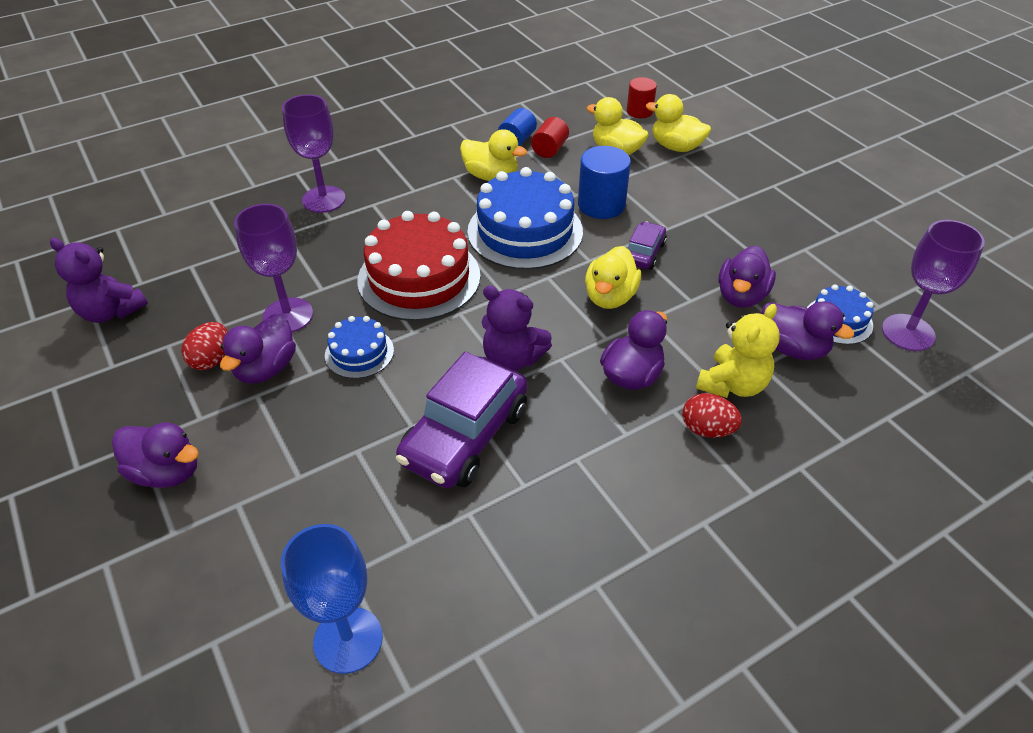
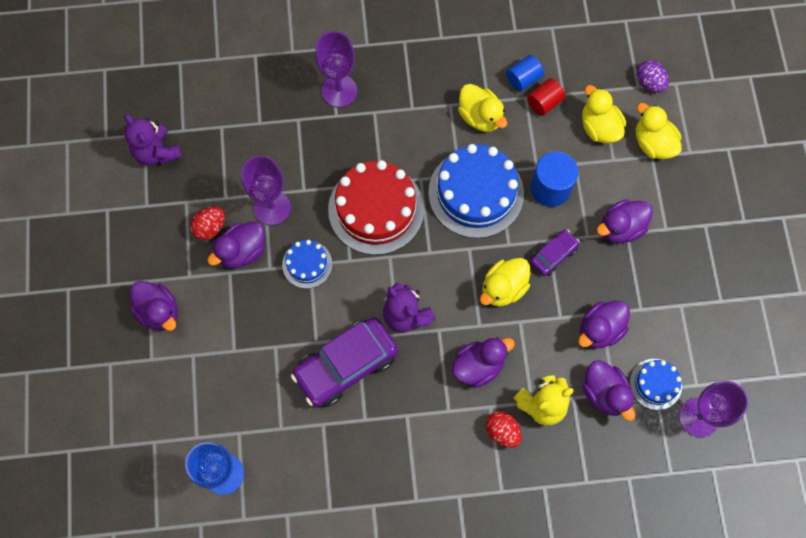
camera: 25 degrees right, 25 degrees up
(639, 111) = (649, 83): red cylinder -> purple egg
(695, 212) = (620, 228): none -> purple duck

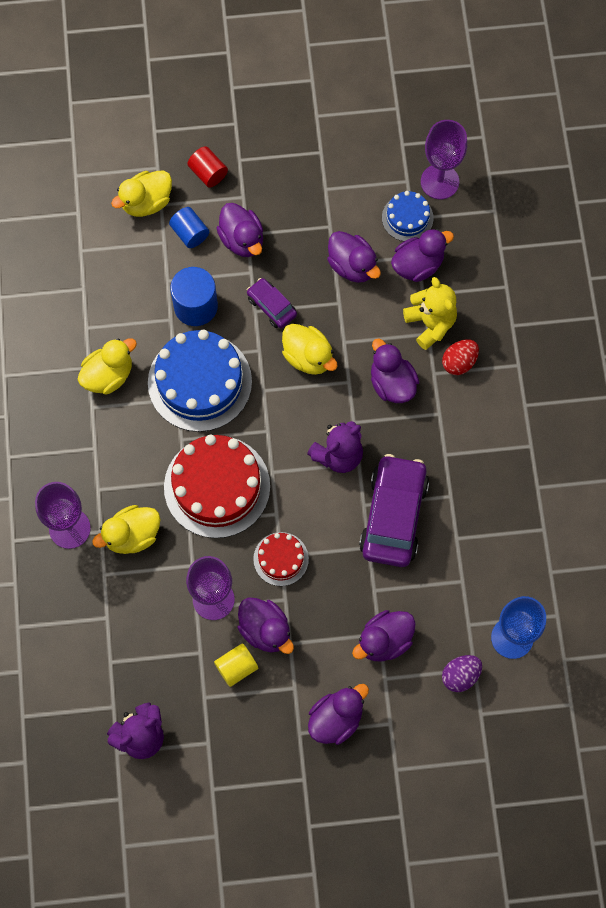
camera: 90 degrees left, 0 degrees up
(210, 228) = (236, 667): red egg -> yellow cylinder
(227, 355) = (384, 641): none -> purple duck
(307, 264) = (281, 559): blue cake -> red cake
(346, 365) = (393, 516): purple car -> purple car turned 135 degrees counterclockwise
(523, 79) = (63, 329): blue cylinder -> blue cylinder (190, 233)
(544, 103) = (93, 308): red cylinder -> red cylinder (208, 173)
(599, 127) = (126, 254): yellow duck -> yellow duck (132, 535)
(649, 83) = (74, 201): purple egg -> purple egg (460, 676)

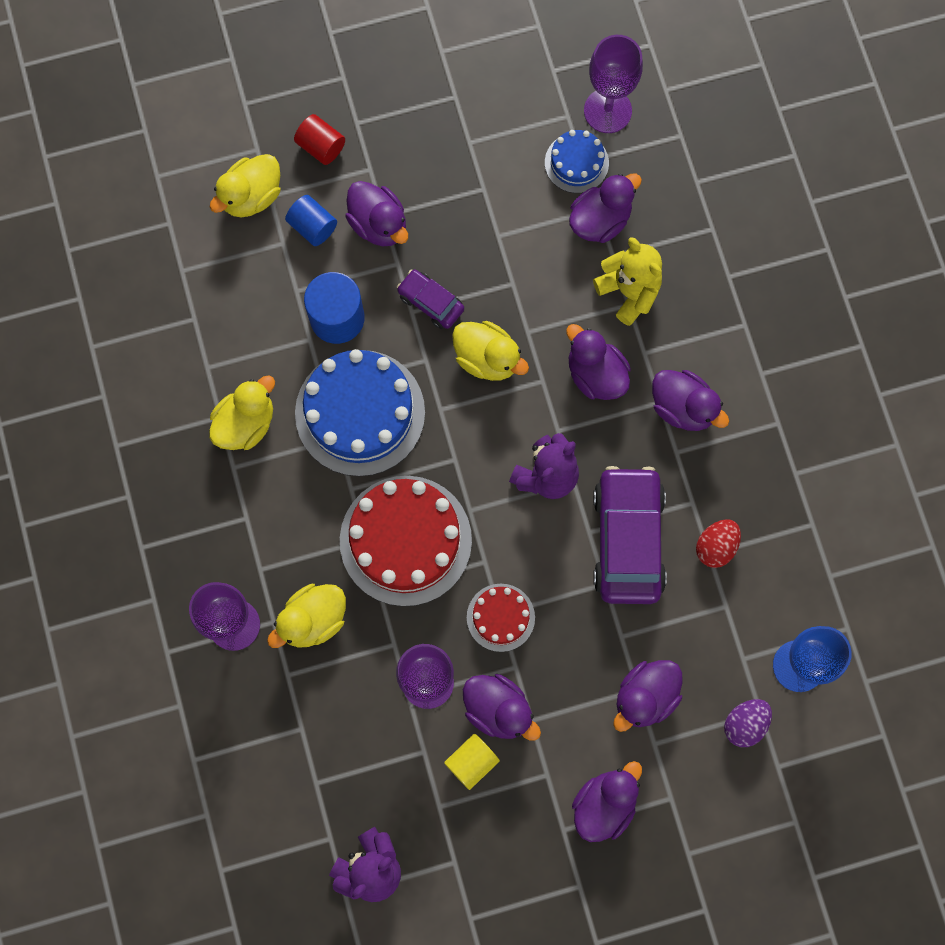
camera: 10 degrees left, 5 degrees up
(352, 266) = (520, 234): purple duck -> purple duck (683, 407)
(459, 362) = (672, 334): red egg -> red egg (716, 546)

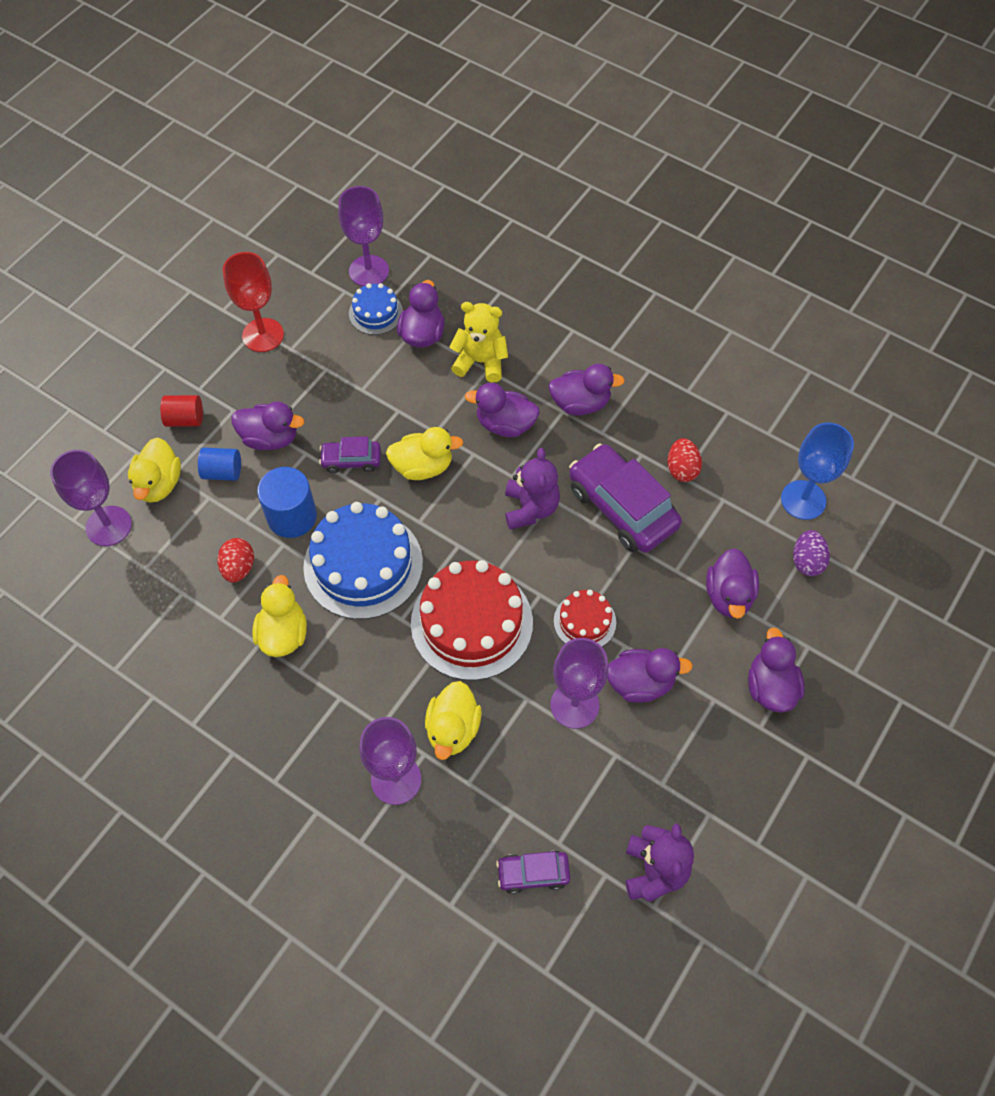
camera: 40 degrees left, 15 degrees down
(181, 205) = (109, 526): none -> purple goblet
(256, 332) = (239, 568): none -> red egg
(275, 789) = (533, 873): none -> purple car
(455, 108) = (263, 335): none -> red goblet
(472, 762) = (656, 734): yellow cylinder -> none

